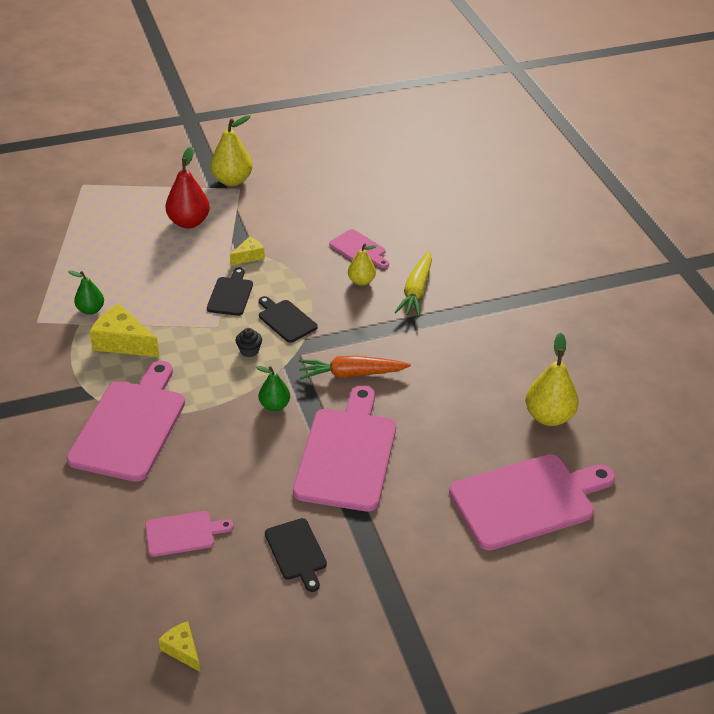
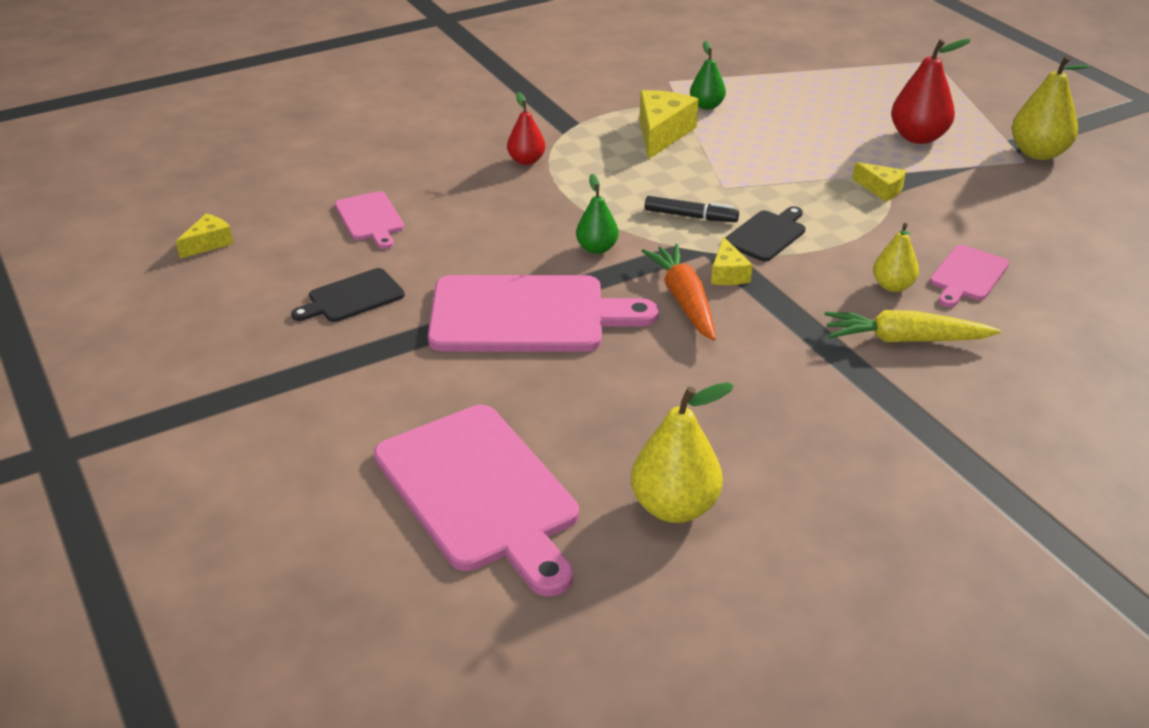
camera: 80 degrees right, 5 degrees down
(130, 426) = (526, 161): pink cutting board -> red pear
(230, 294) = (792, 187): black cutting board -> none
(249, 350) = (690, 216): black cupcake -> black marker
(326, 347) = (728, 274): none -> yellow cheese

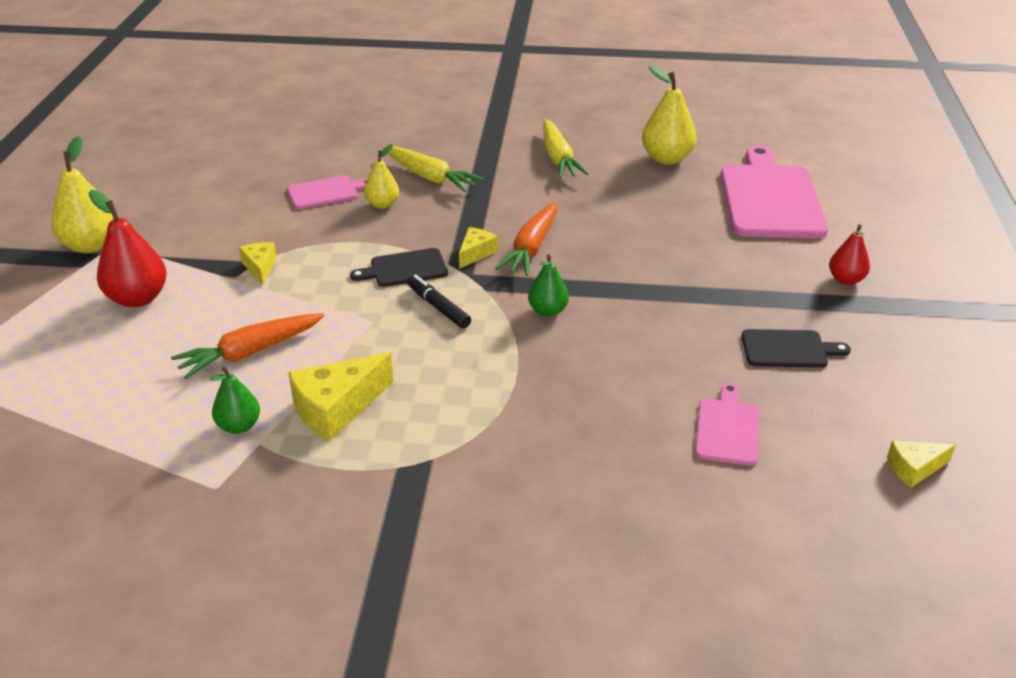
camera: 145 degrees left, 0 degrees up
(526, 161) = (510, 435): red pear -> red pear (846, 279)
(526, 315) = (655, 281): pink cutting board -> none
(774, 138) = (250, 353): none -> orange carrot
(809, 438) = (558, 158): none -> yellow carrot

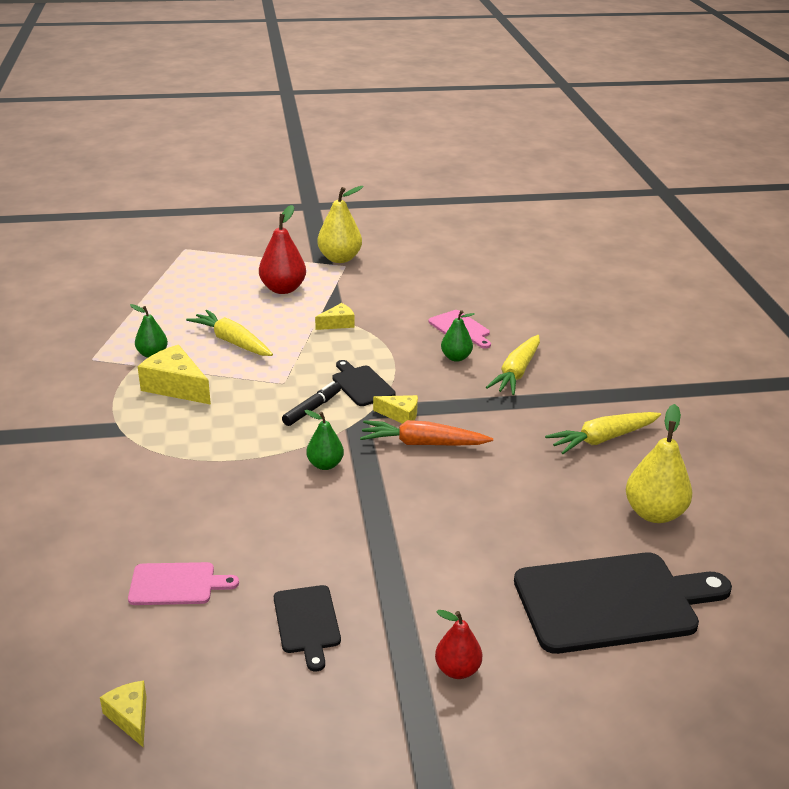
camera: 75 degrees right, 5 degrees down
(250, 353) = (232, 341): orange carrot -> yellow carrot
(382, 204) = (456, 357): yellow pear -> green pear
(770, 198) = (612, 601): pink cutting board -> black cutting board

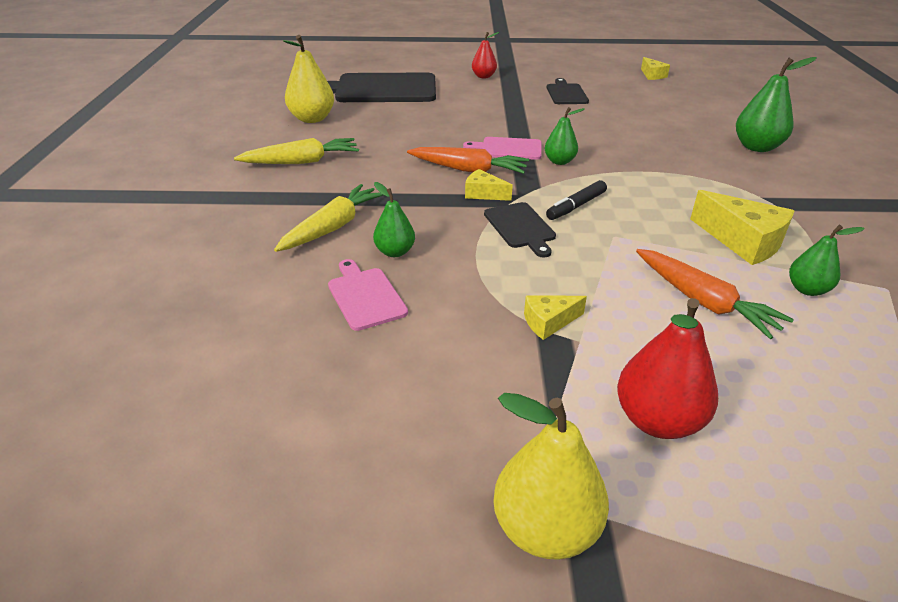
camera: 170 degrees left, 5 degrees up
(75, 512) = (757, 147): none -> green pear
(176, 584) = (653, 111): pink cutting board -> pink cutting board (508, 149)
(232, 341) = (704, 302): yellow carrot -> orange carrot

